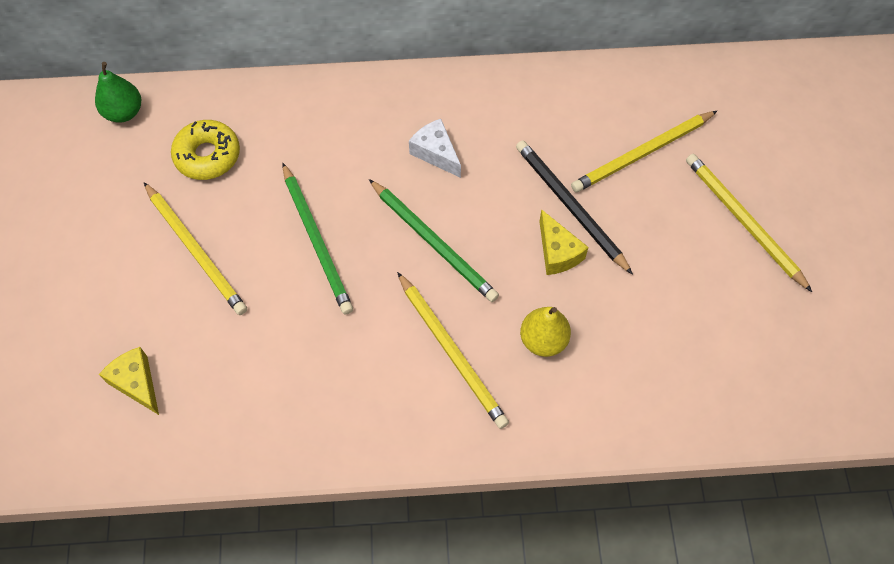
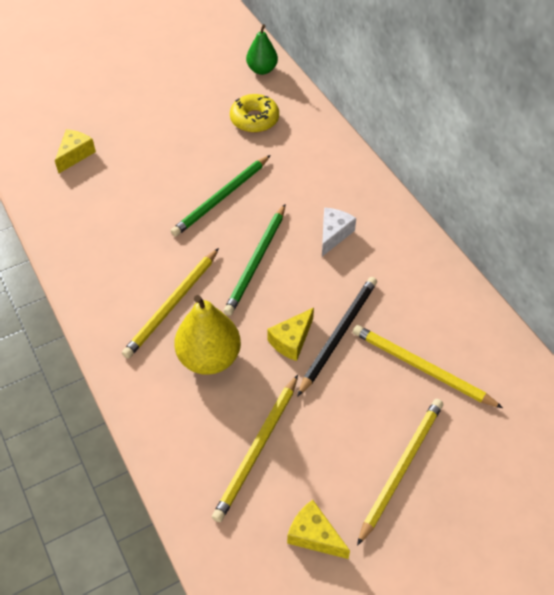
camera: 65 degrees right, 10 degrees down
(196, 251) = (180, 143): yellow pencil -> yellow pencil (257, 449)
(543, 340) = (209, 358): yellow pear -> yellow pear, size x1.55
(786, 325) = (314, 535): none -> yellow cheese

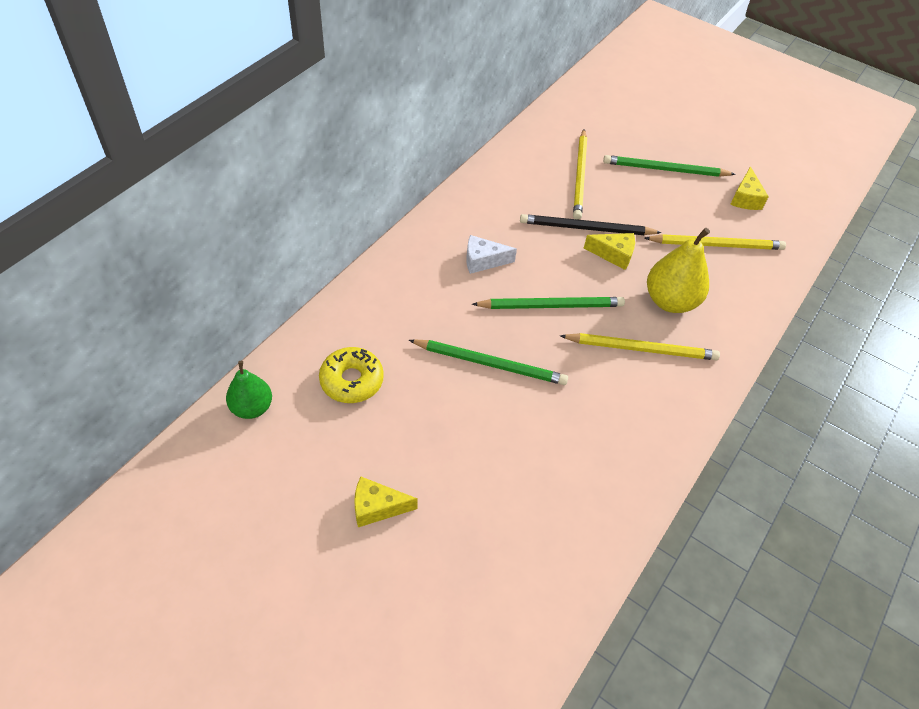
camera: 120 degrees left, 0 degrees up
(75, 155) = (512, 548): yellow cheese -> yellow cheese (377, 507)
(401, 468) = (665, 169): yellow pencil -> green pencil

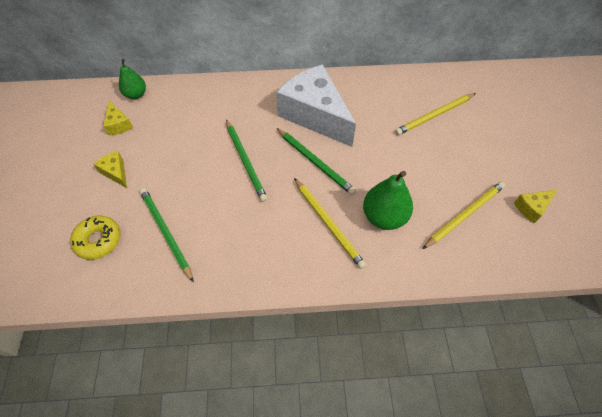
camera: 55 degrees right, 5 degrees up
(352, 380) = (183, 116): yellow donut -> yellow donut (98, 240)
(483, 261) = (315, 115): white cheese -> white cheese, size x2.43
(586, 228) = (395, 143): black pencil -> none
(613, 255) = (389, 167): yellow cheese -> yellow cheese (118, 124)
(665, 169) = (498, 151): green pencil -> green pencil (166, 232)
(670, 301) = (384, 217): yellow pear -> green pear
(716, 245) = (464, 215): yellow pencil -> yellow pencil turned 90 degrees counterclockwise

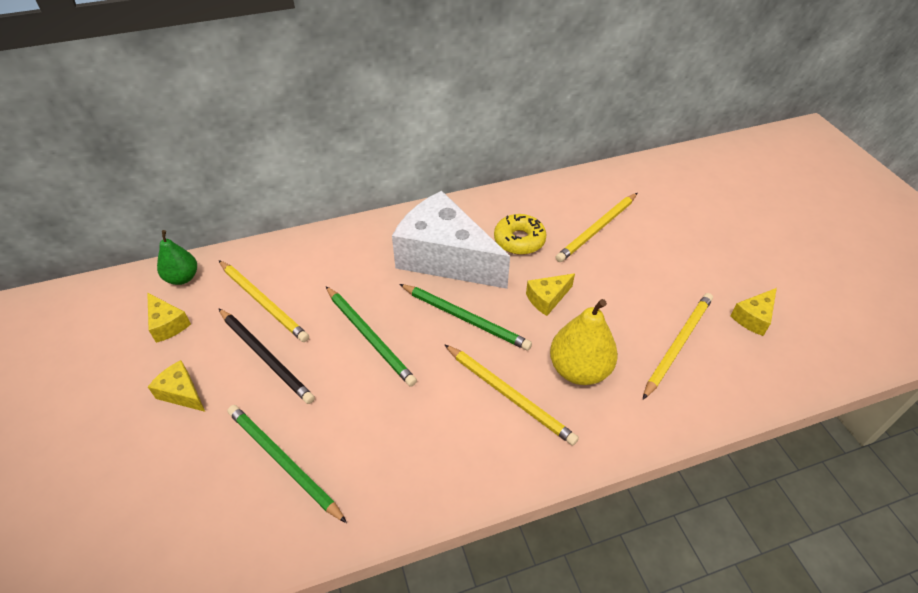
camera: 15 degrees left, 10 degrees down
(98, 240) = (181, 498): yellow donut -> yellow donut (519, 240)
(174, 160) = (266, 357): none -> black pencil
(183, 122) = (263, 302): none -> yellow pencil
(379, 160) = (547, 299): none -> yellow cheese
(384, 217) = (579, 369): green pear -> yellow pear

